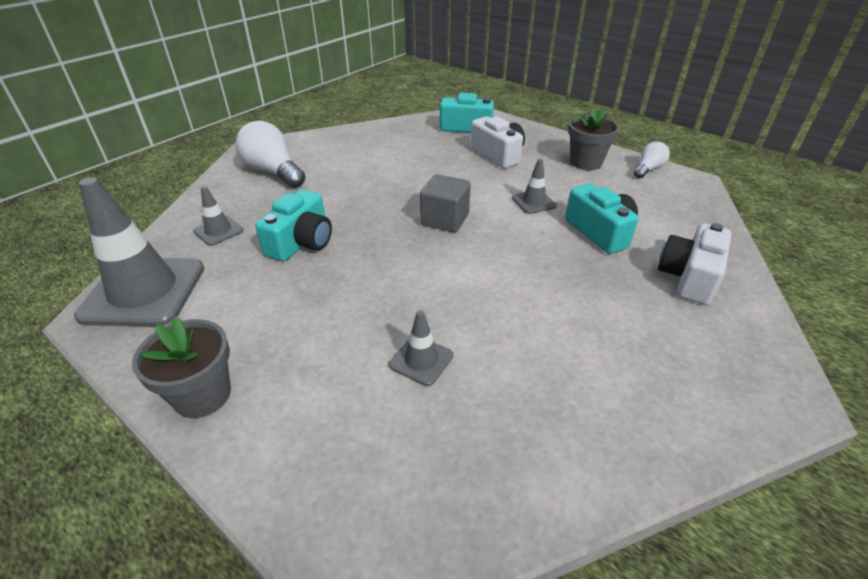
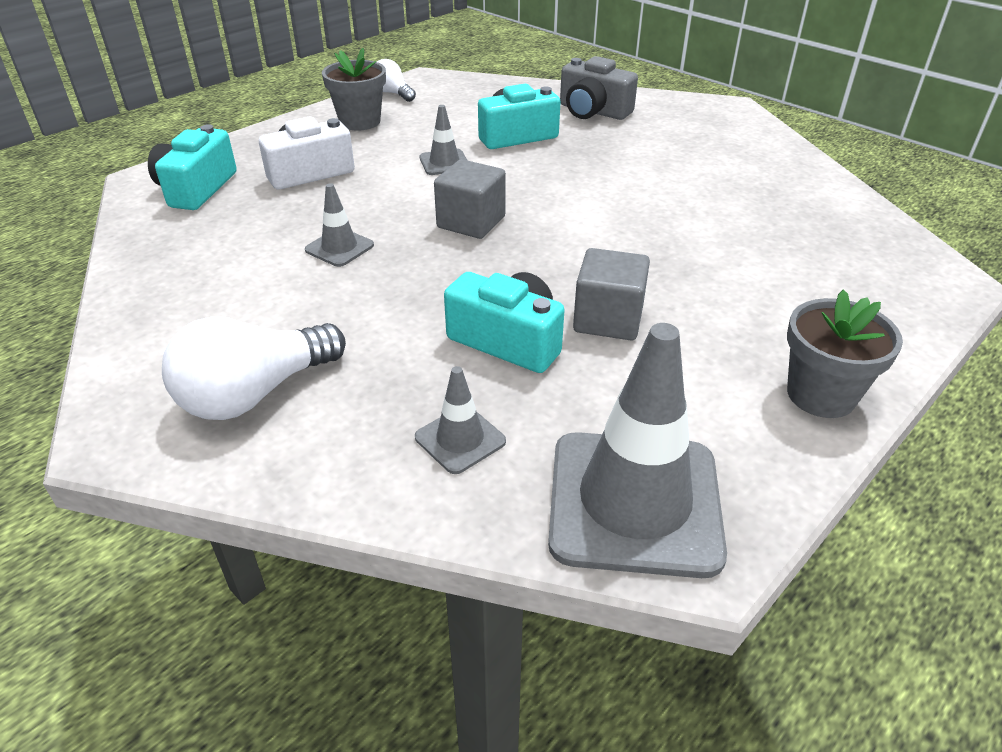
camera: 85 degrees left, 0 degrees up
(318, 284) = (608, 319): none -> grey cube
(421, 360) = (728, 249): grey traffic cone -> grey traffic cone (339, 248)
(689, 277) = (593, 111): white camera -> grey camera

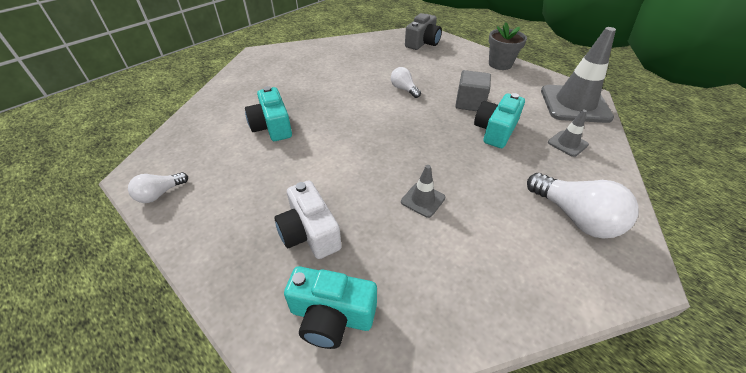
camera: 90 degrees left, 5 degrees up
(360, 122) = (216, 210): grey flower pot -> none
(444, 163) = (306, 157): grey traffic cone -> none
(471, 222) = (387, 144): grey cube -> none
(593, 111) = (244, 95): grey camera -> grey camera (422, 43)
(645, 242) = (404, 89): none -> white light bulb

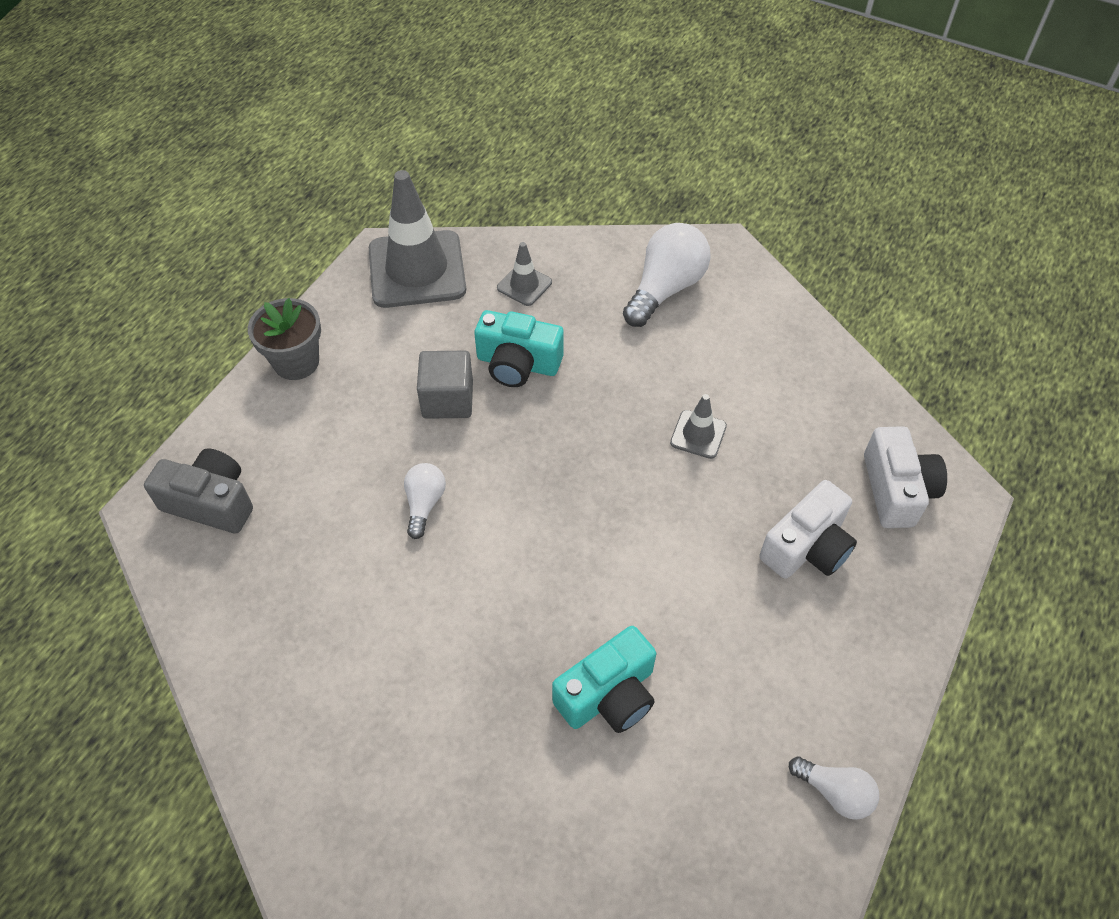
camera: 105 degrees left, 10 degrees up
(331, 316) = (896, 490): turquoise camera -> white camera
(404, 89) = (424, 504): white light bulb -> white light bulb turned 150 degrees clockwise

